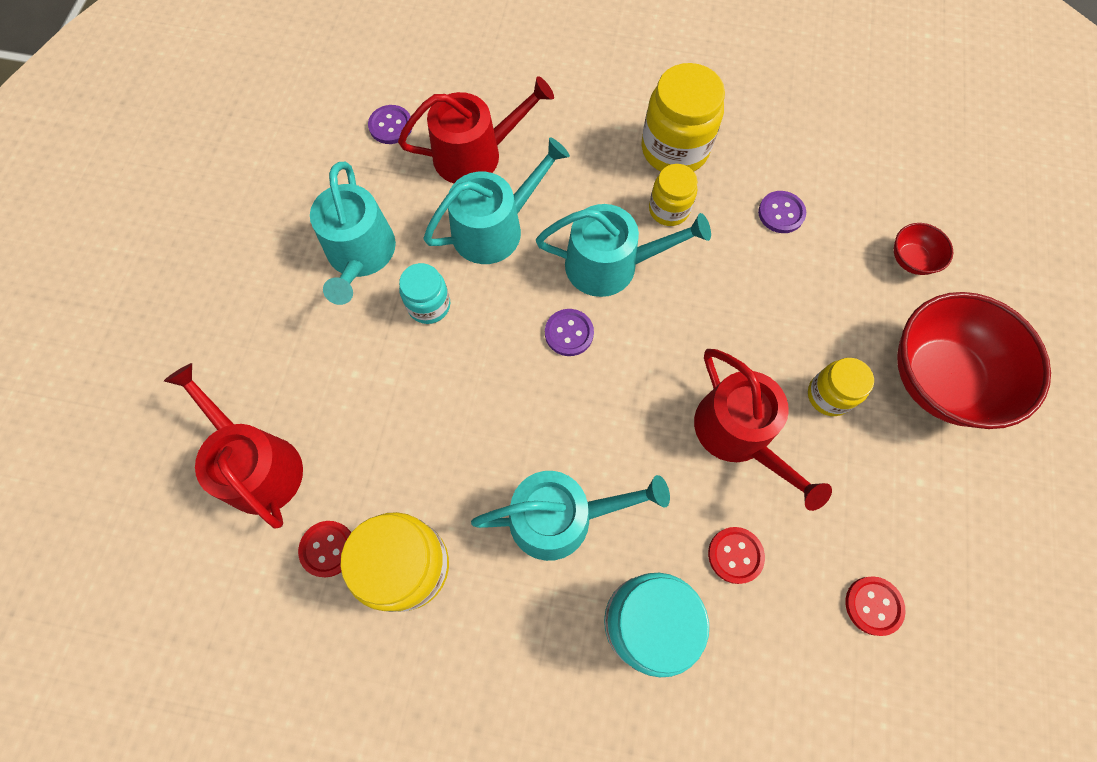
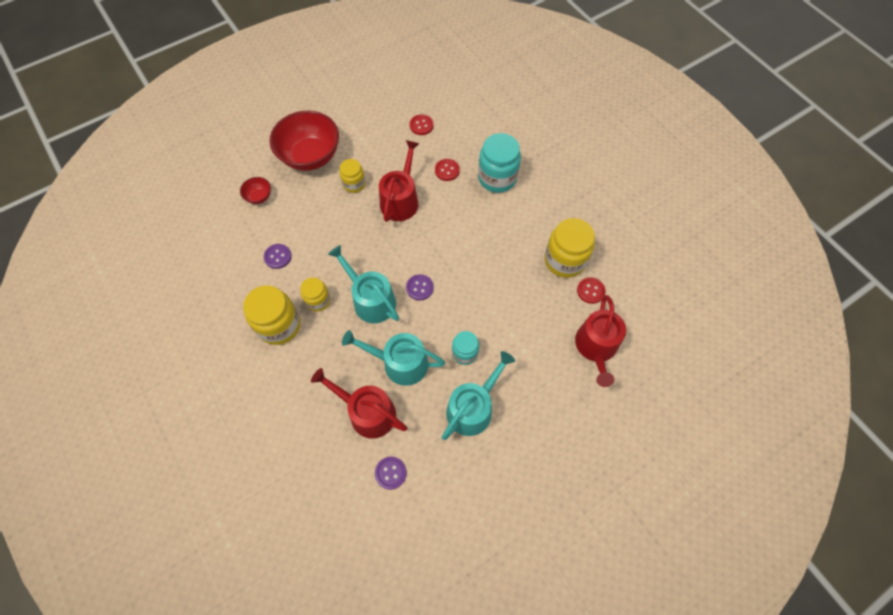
camera: 135 degrees left, 5 degrees down
(561, 517) = (493, 229): turquoise watering can -> none

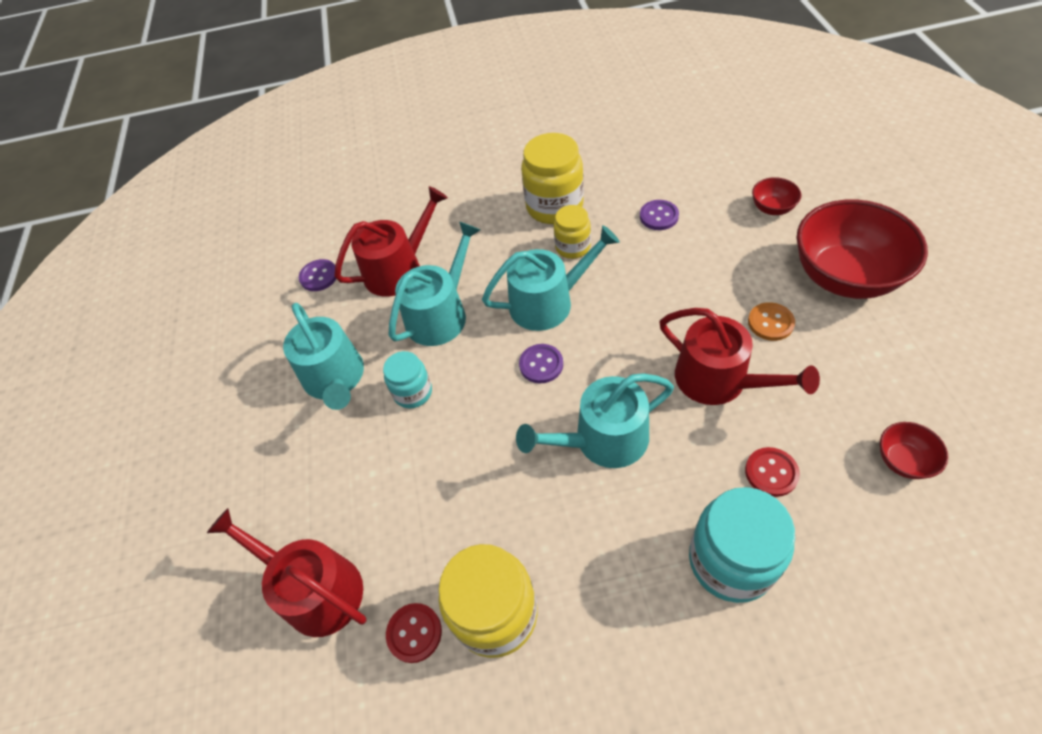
camera: 120 degrees right, 10 degrees down
(354, 184) = (770, 322): yellow jar -> orange button
(421, 125) = (903, 460): red button -> red bowl
(457, 242) = (602, 440): none -> turquoise watering can

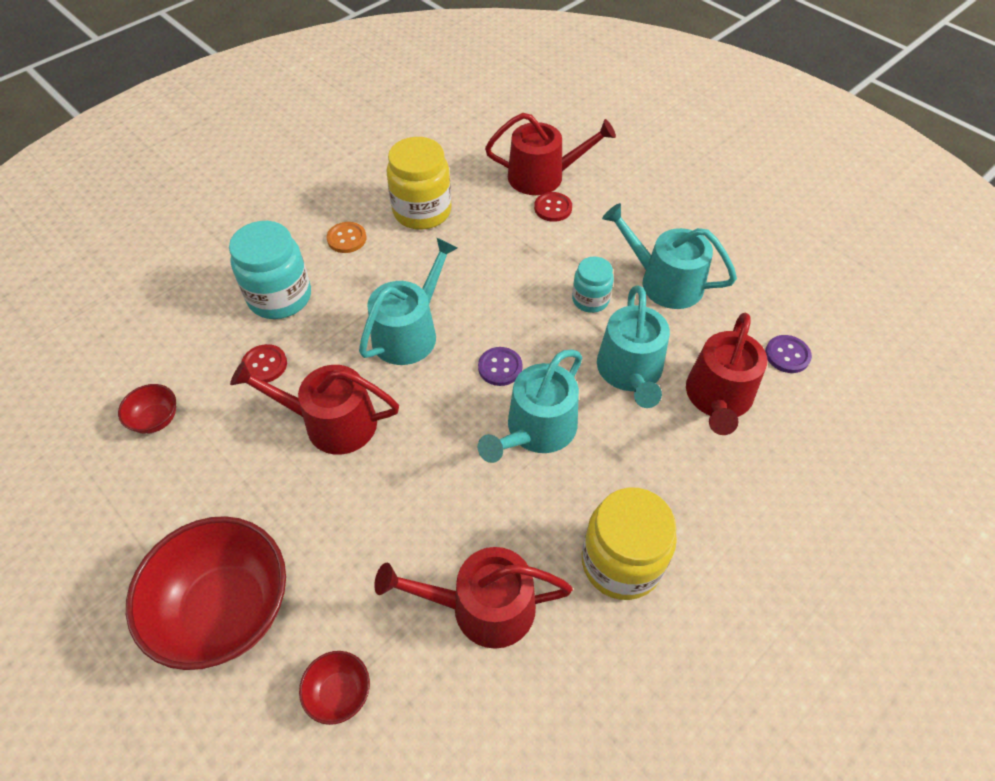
camera: 140 degrees right, 0 degrees up
(414, 633) = (464, 185): red button -> red button (553, 208)
(572, 247) = (557, 510): yellow jar -> none
(659, 216) = (482, 607): purple button -> red watering can
(770, 322) = (298, 507): orange button -> orange button (347, 239)

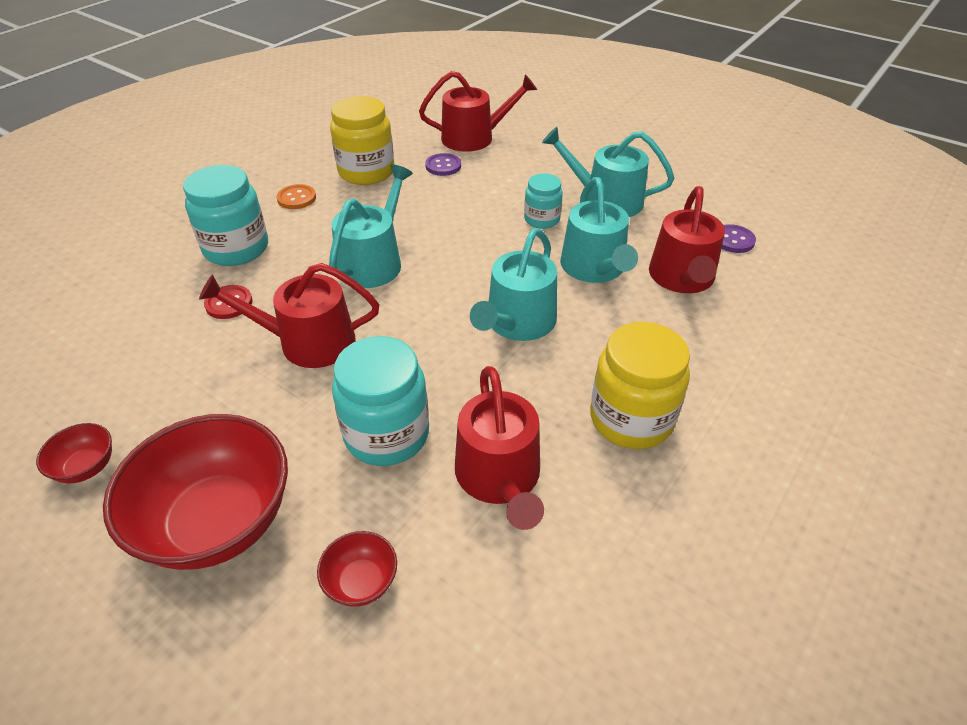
camera: 10 degrees left, 10 degrees down
(156, 419) = (116, 362): red bowl -> red bowl (86, 467)
(387, 541) = (387, 434): none -> turquoise jar
(482, 607) = (500, 478): red watering can -> red watering can turned 90 degrees counterclockwise
(500, 367) = (469, 279): purple button -> purple button (443, 166)
(553, 208) = (489, 158): red button -> none

